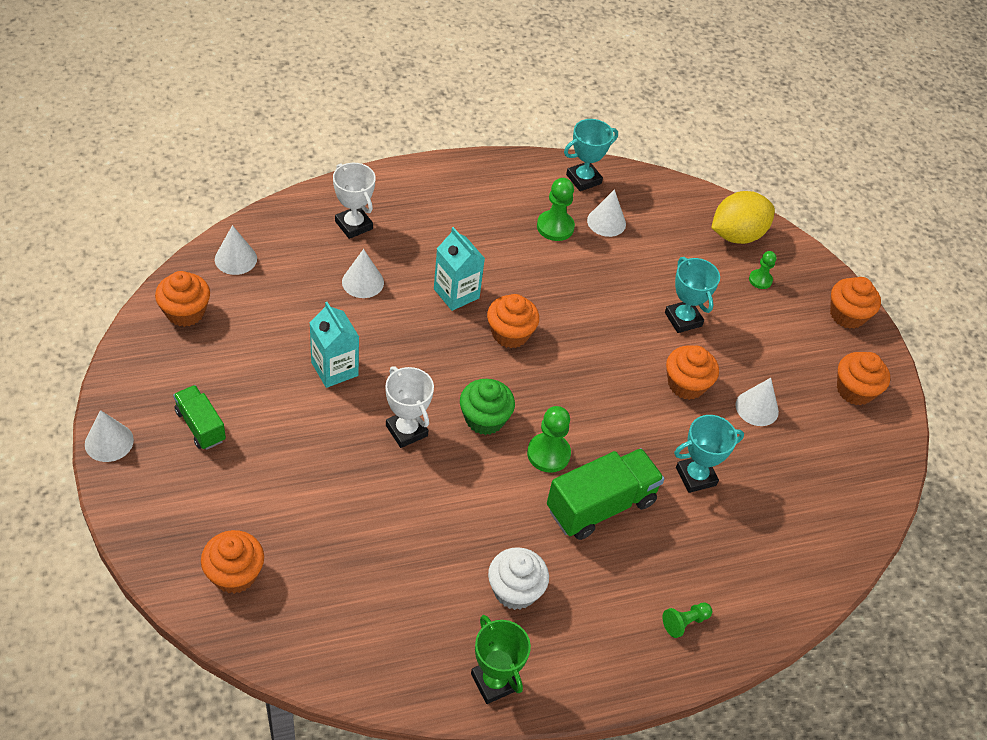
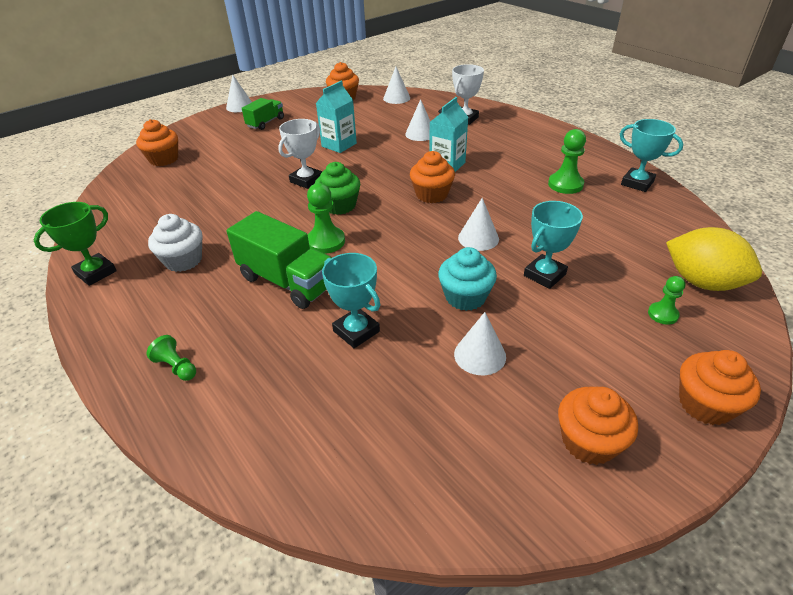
camera: 75 degrees right, 10 degrees down
(606, 222) = (605, 205): white cone -> white cone (478, 238)
(686, 384) = (465, 297): orange cupcake -> turquoise cupcake

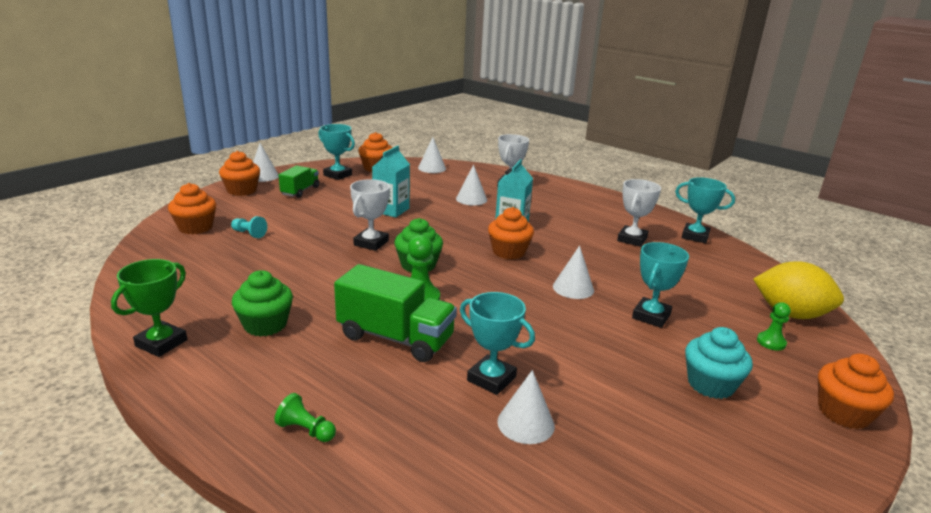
camera: 15 degrees left, 15 degrees down
(183, 260) = (265, 325): white cupcake -> green cupcake
(205, 167) = (249, 234): none -> turquoise pawn
(305, 105) = (338, 175): none -> turquoise trophy
(465, 297) = (586, 340): turquoise cupcake -> turquoise cupcake (710, 384)
(480, 355) = (625, 390): white cone -> white cone (526, 423)
(565, 184) = (632, 239): green pawn -> white trophy
(589, 441) = (761, 455): orange cupcake -> orange cupcake (242, 190)

